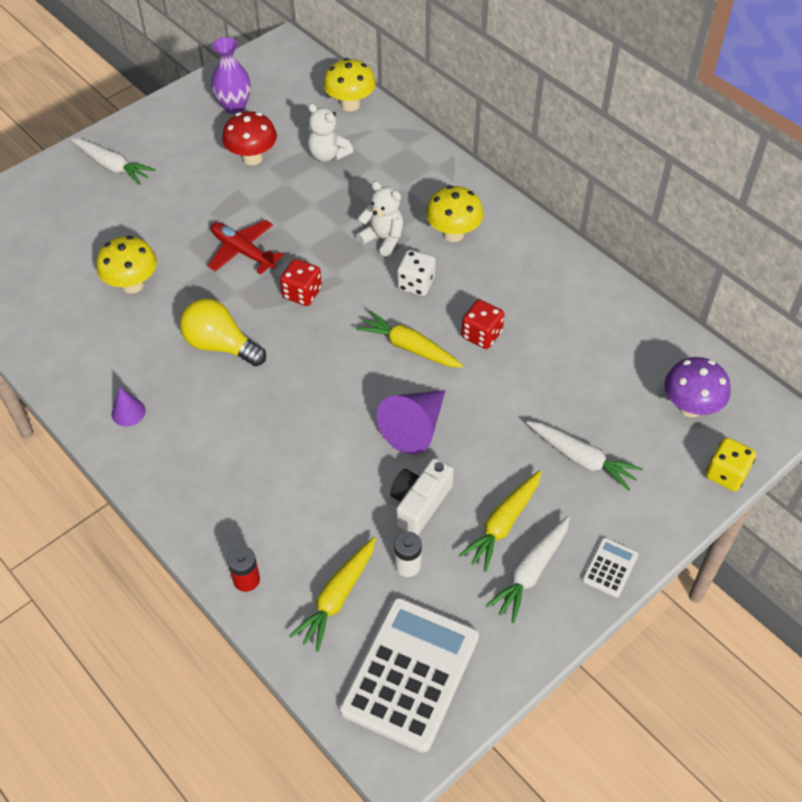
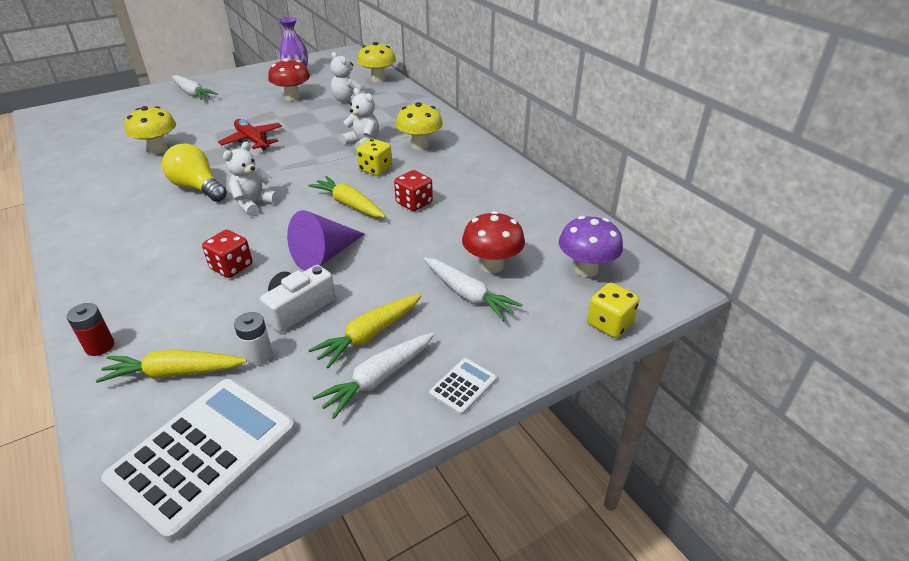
camera: 10 degrees right, 15 degrees down
(128, 412) = (94, 219): purple cone -> none
(300, 362) = (253, 204): none -> white teddy bear
(302, 293) = (282, 166): red dice -> red dice (231, 267)
(337, 597) = (174, 373): yellow carrot -> yellow carrot turned 45 degrees clockwise
(416, 284) = (375, 169): white dice -> yellow dice
(594, 416) = (492, 265): none -> red mushroom

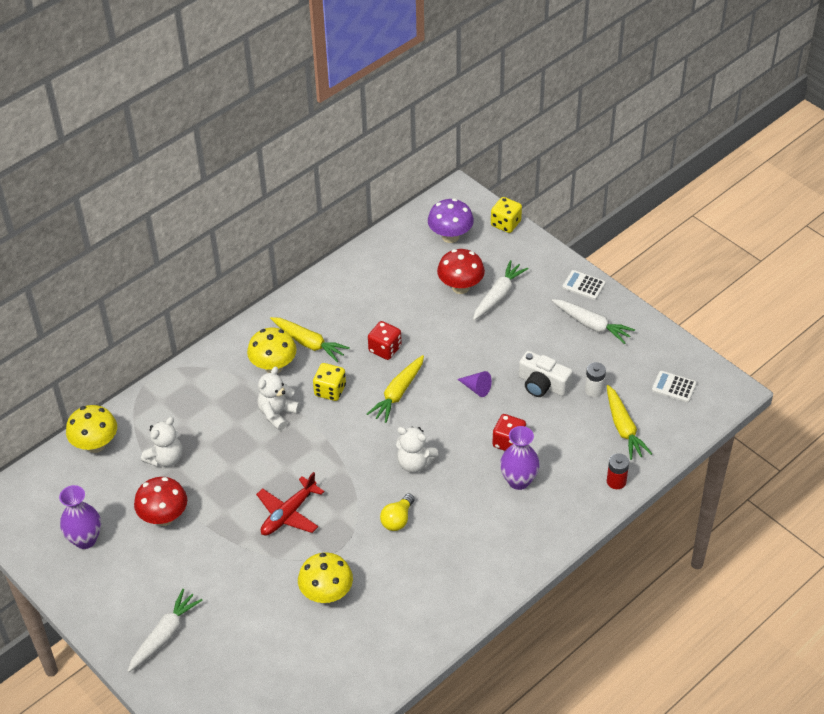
camera: 100 degrees left, 10 degrees up
(174, 266) = (518, 481): none -> purple vase
(198, 188) = (397, 519): yellow light bulb -> yellow light bulb, size x0.63
(204, 454) = (674, 387): white calculator -> white calculator, size x0.43
(325, 255) = (476, 388): purple cone -> purple cone, size x0.54
(369, 335) = (555, 338): yellow carrot -> yellow carrot (309, 343)

